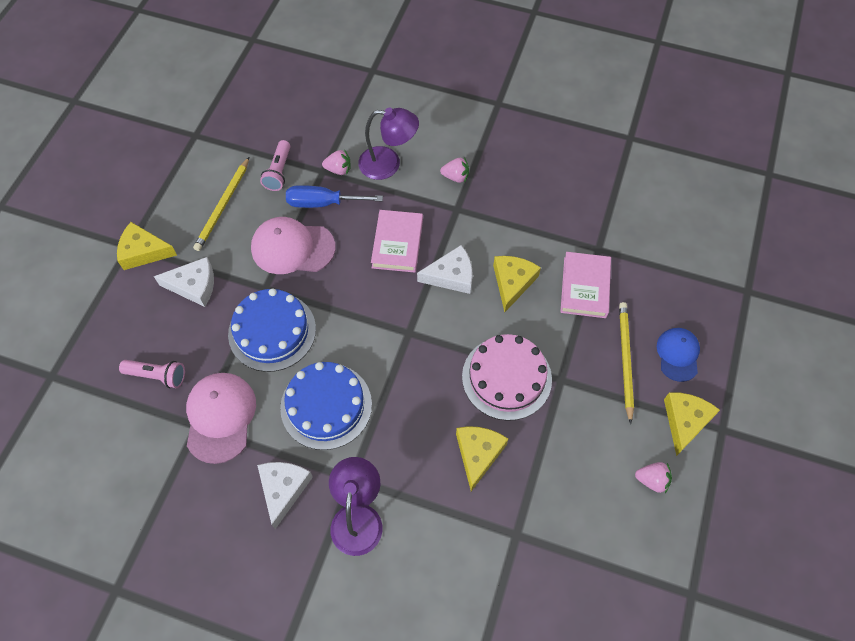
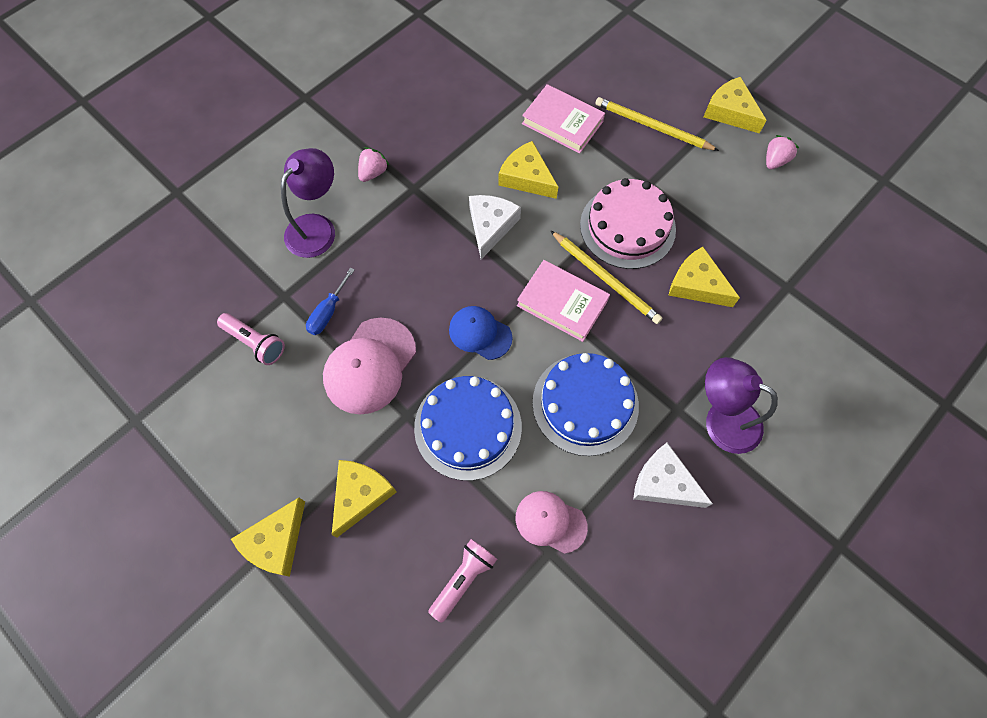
camera: 65 degrees left, 5 degrees up
(194, 286) = (360, 495): white cheese -> yellow cheese
(220, 417) = (550, 522): pink cap -> pink cap, size x0.64
(223, 206) = (265, 423): yellow pencil -> yellow pencil (605, 279)
(323, 203) = (328, 312): blue screwdriver -> blue screwdriver, size x0.66
(338, 169) = (292, 279): pink strawberry -> none
(397, 243) = (424, 259): pink book -> pink book (562, 303)
(678, 354) = (665, 86): blue cap -> blue cap (480, 333)

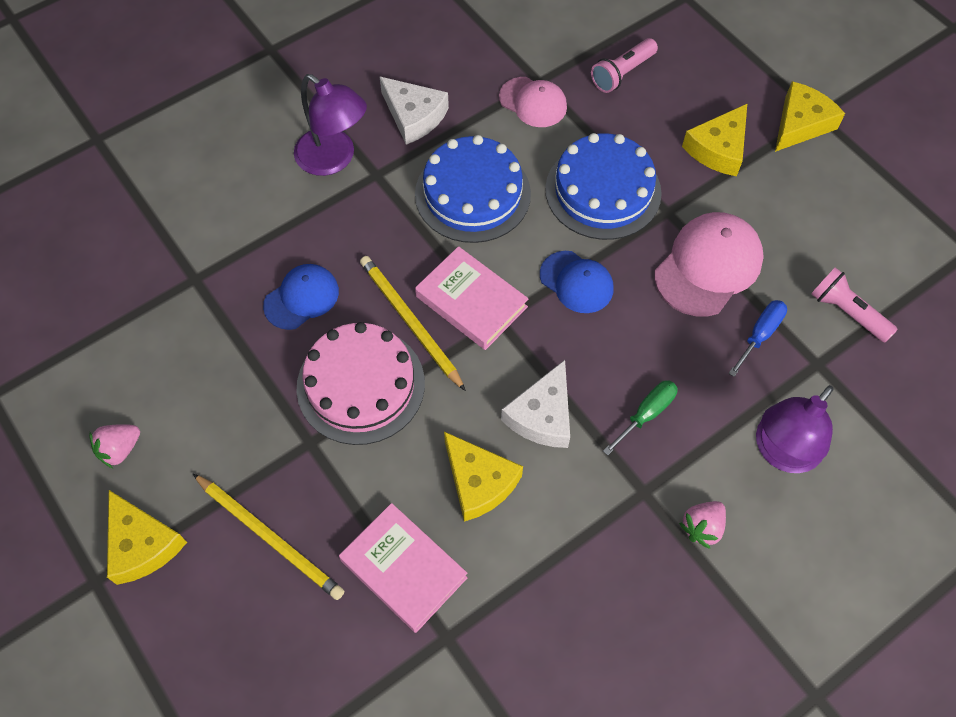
camera: 170 degrees left, 5 degrees down
(415, 238) = (646, 414): none -> green screwdriver
(697, 284) = (301, 298): yellow cheese -> blue cap

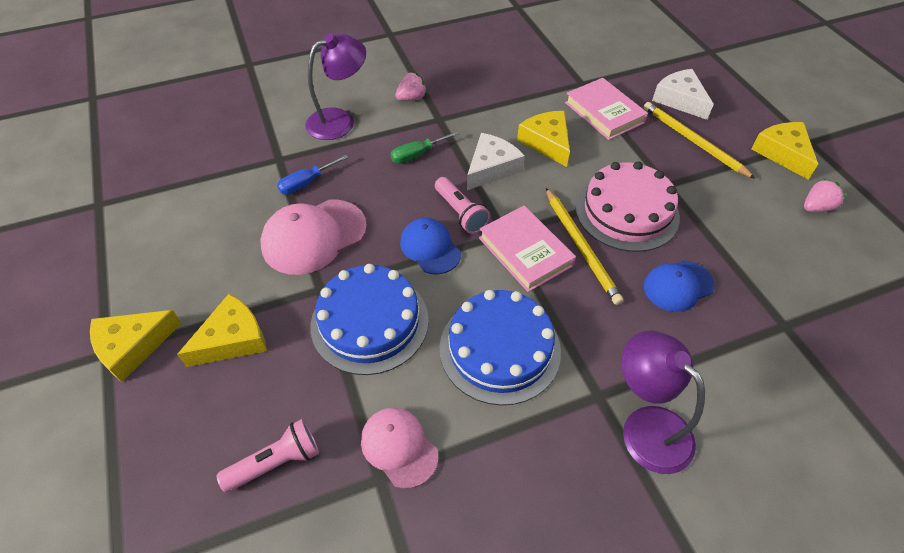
camera: 165 degrees left, 10 degrees down
(414, 116) = (546, 463): white cheese -> white cheese (680, 100)
(847, 312) = (231, 184): pink flashlight -> pink flashlight (461, 213)

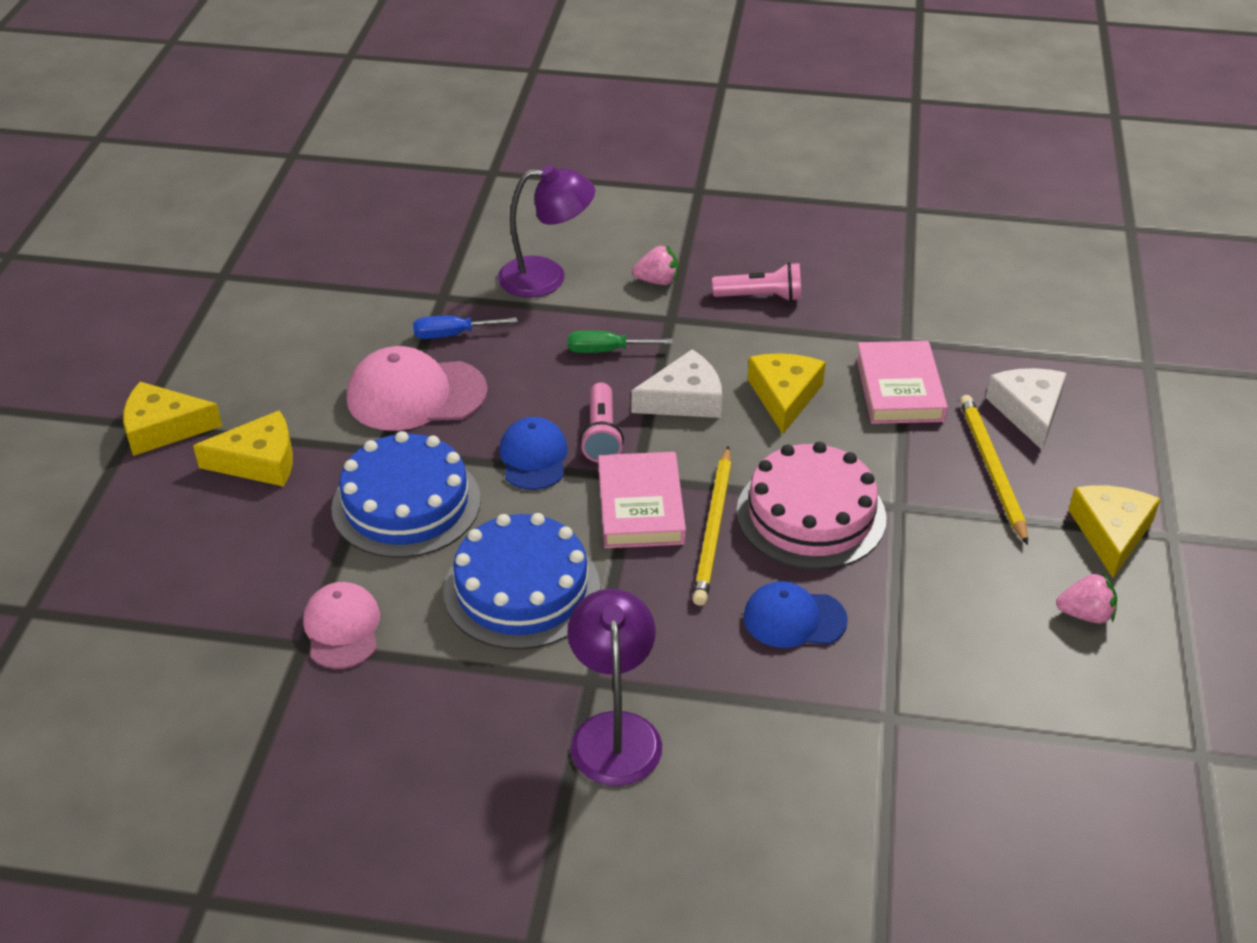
camera: 30 degrees right, 10 degrees down
(276, 462) = (219, 587): pink flashlight -> pink flashlight (760, 297)

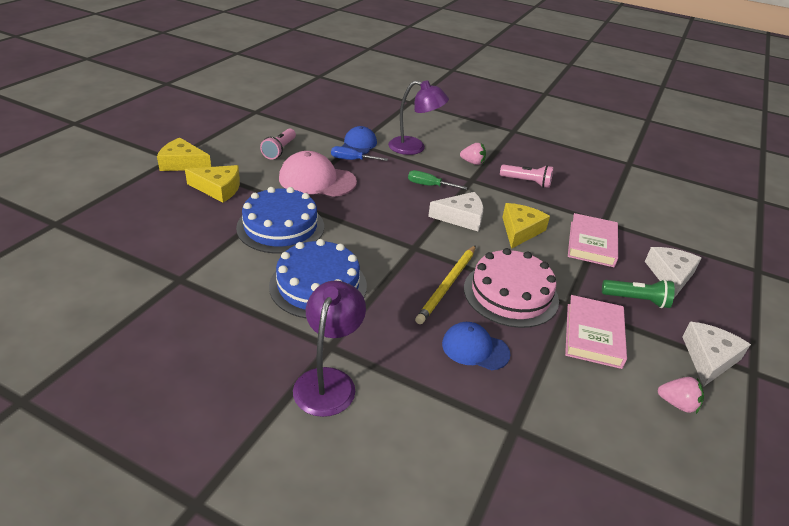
camera: 15 degrees right, 5 degrees down
(342, 628) = (206, 277): pink cap -> none
(533, 457) = (362, 223): blue cap -> blue cap (359, 144)
(601, 435) = (406, 222): pink flashlight -> pink flashlight (279, 150)
(641, 506) = (410, 262): pink book -> pink book (593, 335)
(991, 469) = (636, 300): yellow pencil -> green flashlight
(1111, 533) = (709, 358): yellow cheese -> white cheese

